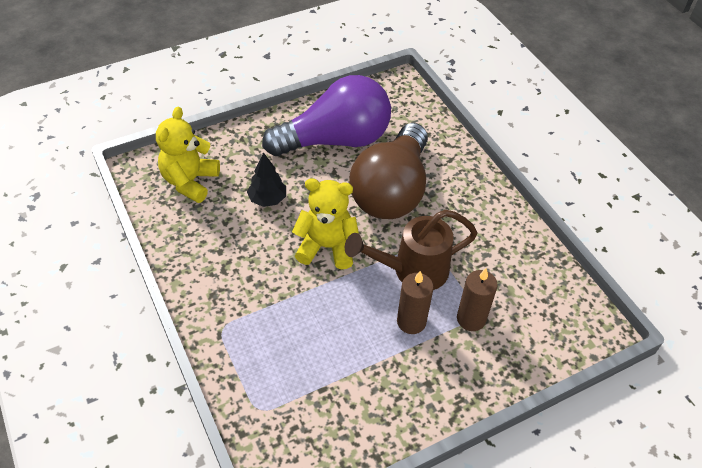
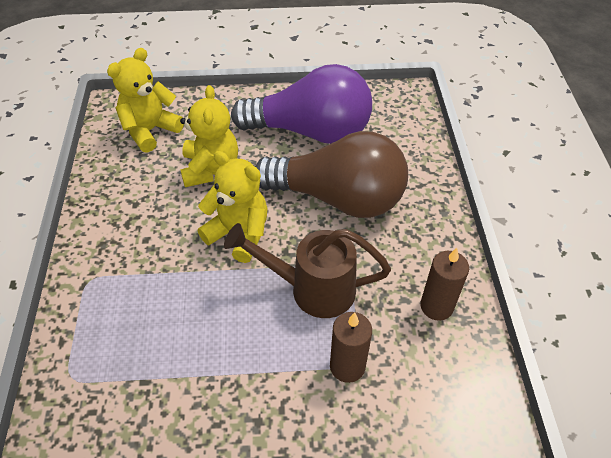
camera: 25 degrees right, 0 degrees up
(268, 199) = (210, 169): black tree -> yellow teddy bear
(391, 191) = (338, 198): brown light bulb -> brown light bulb turned 120 degrees counterclockwise
(411, 322) = (279, 344): brown candle -> brown candle (436, 306)

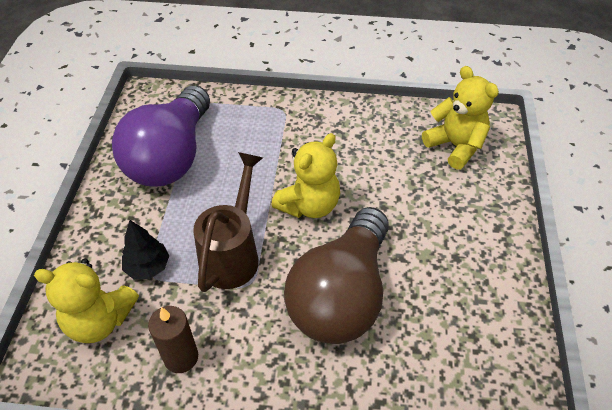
camera: 100 degrees right, 0 degrees up
(210, 169) = (397, 189): yellow teddy bear -> yellow teddy bear (99, 320)
(311, 131) = (450, 285): purple light bulb -> purple light bulb (171, 157)
(347, 366) = (148, 267): brown candle -> black tree

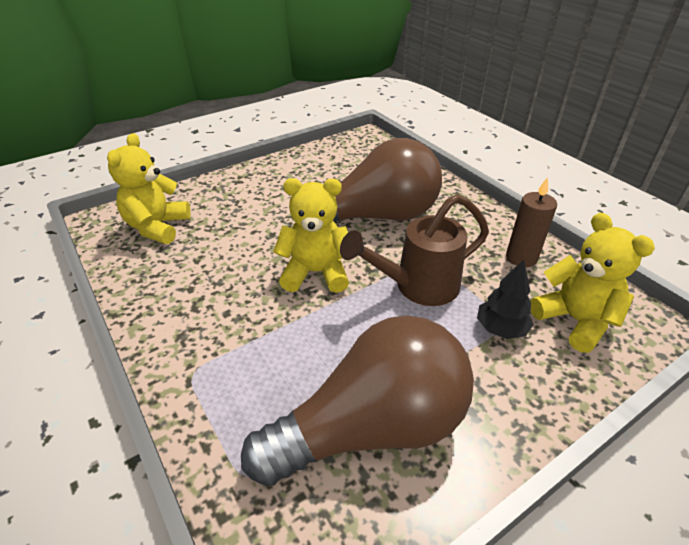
camera: 130 degrees left, 10 degrees down
(171, 157) = (372, 427): purple light bulb -> brown light bulb

